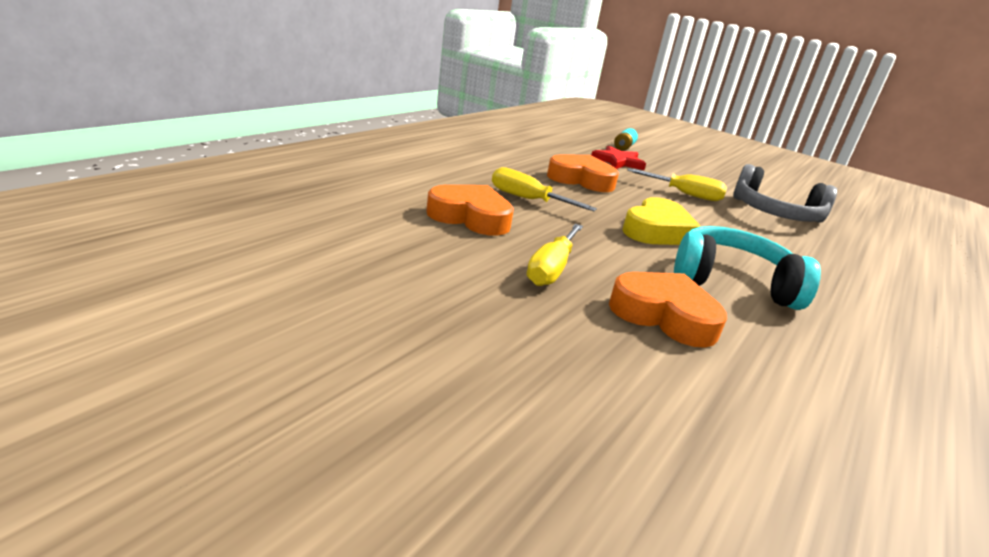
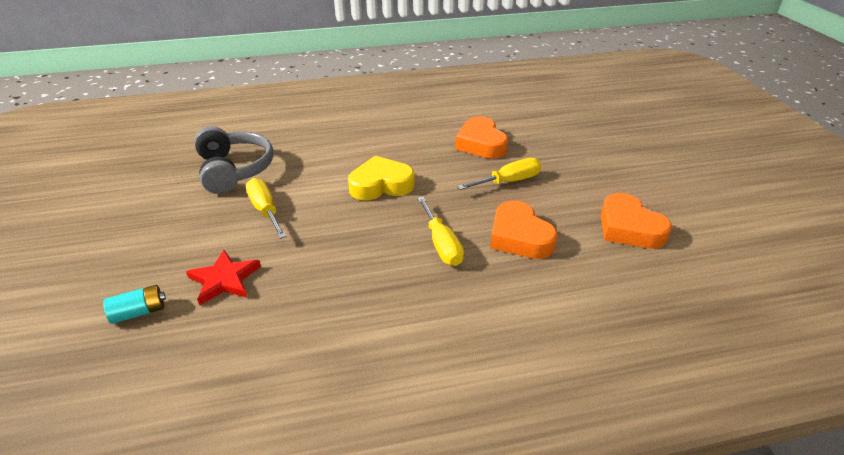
camera: 135 degrees left, 10 degrees up
(581, 180) = (338, 258): orange heart -> orange heart (629, 228)
(731, 282) = (405, 144): turquoise headphones -> none

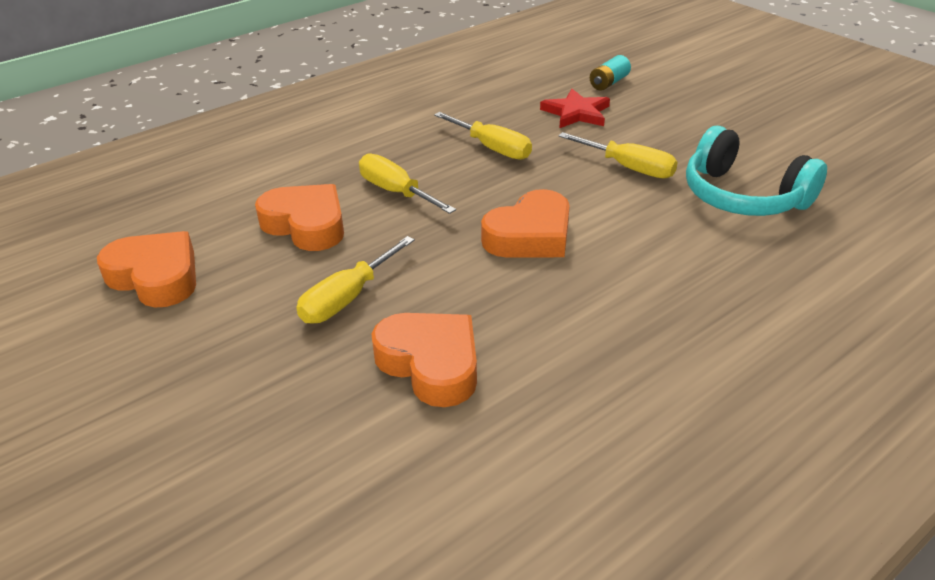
camera: 155 degrees right, 0 degrees up
(234, 170) = (743, 196): grey headphones -> turquoise headphones
(336, 263) = (492, 148): none -> yellow screwdriver
(381, 185) = (530, 235): yellow heart -> orange heart

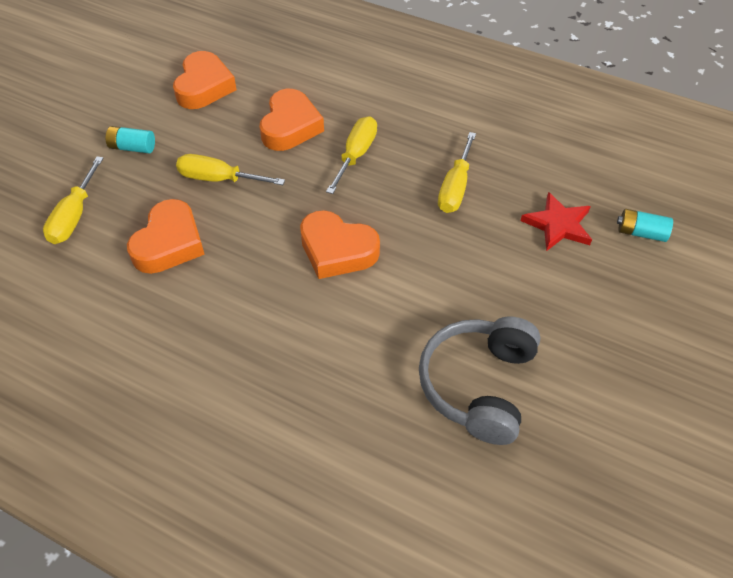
camera: 65 degrees right, 15 degrees up
(210, 368) = (132, 147): none -> turquoise battery
(628, 168) = (479, 288): yellow screwdriver -> yellow screwdriver (74, 216)
(743, 196) = (478, 385): turquoise headphones -> grey headphones

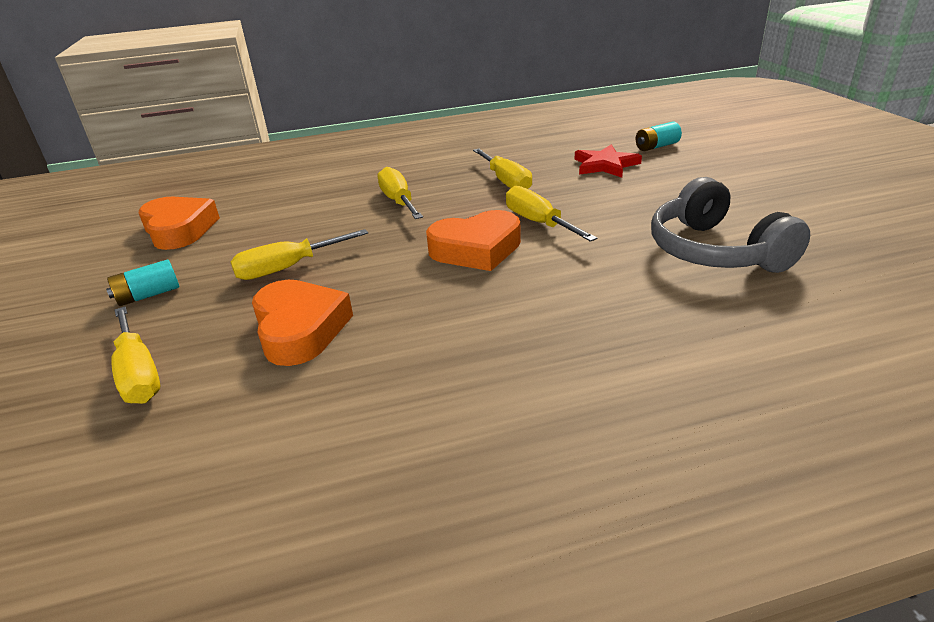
camera: 40 degrees left, 20 degrees down
(290, 126) = (311, 213): orange heart -> none
(410, 255) = (538, 223): none -> yellow screwdriver

